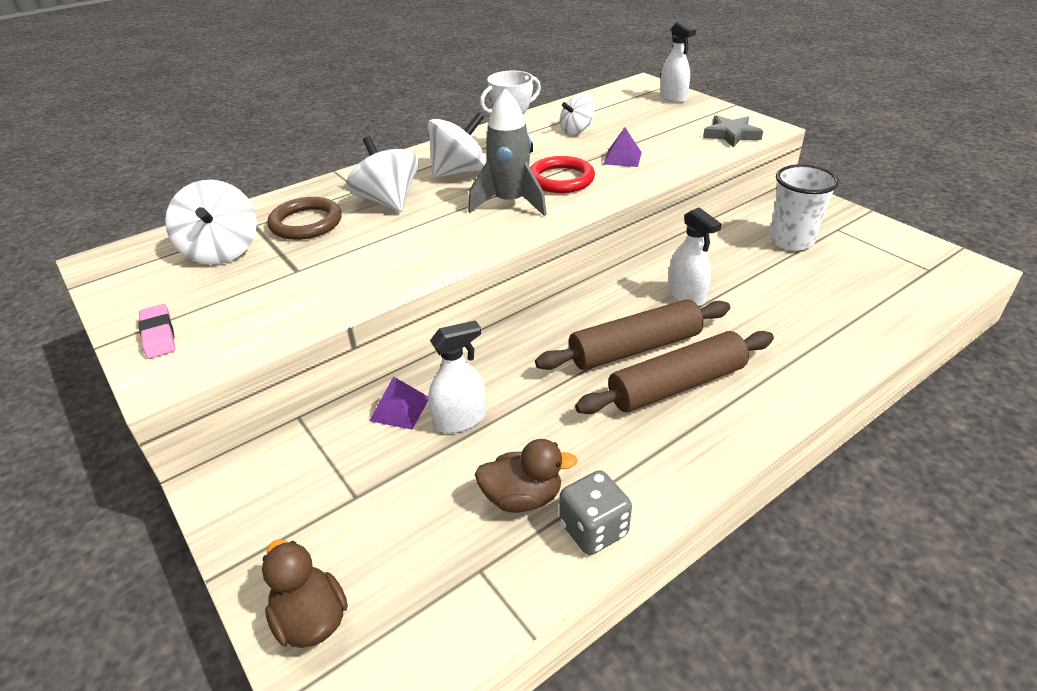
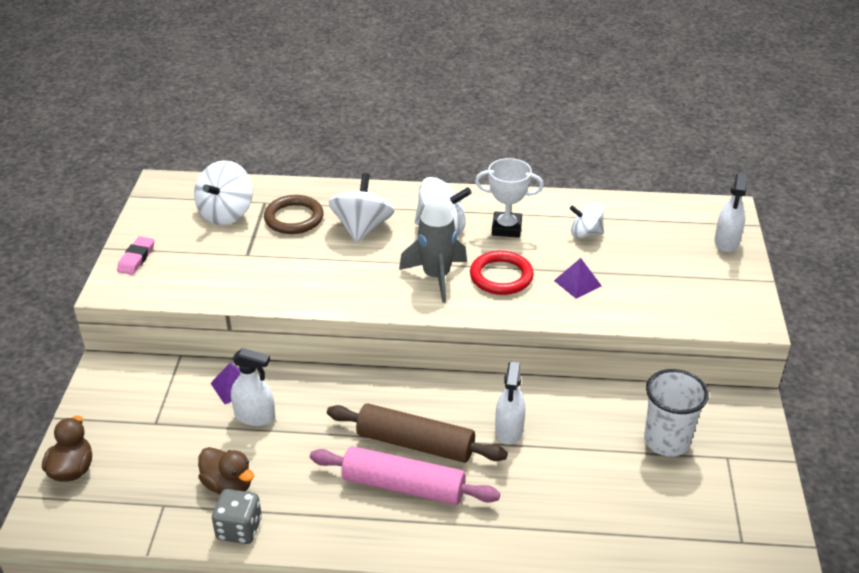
camera: 40 degrees right, 0 degrees up
(676, 385) = (403, 486): brown rolling pin -> pink rolling pin
(731, 135) = (707, 311): grey star -> none

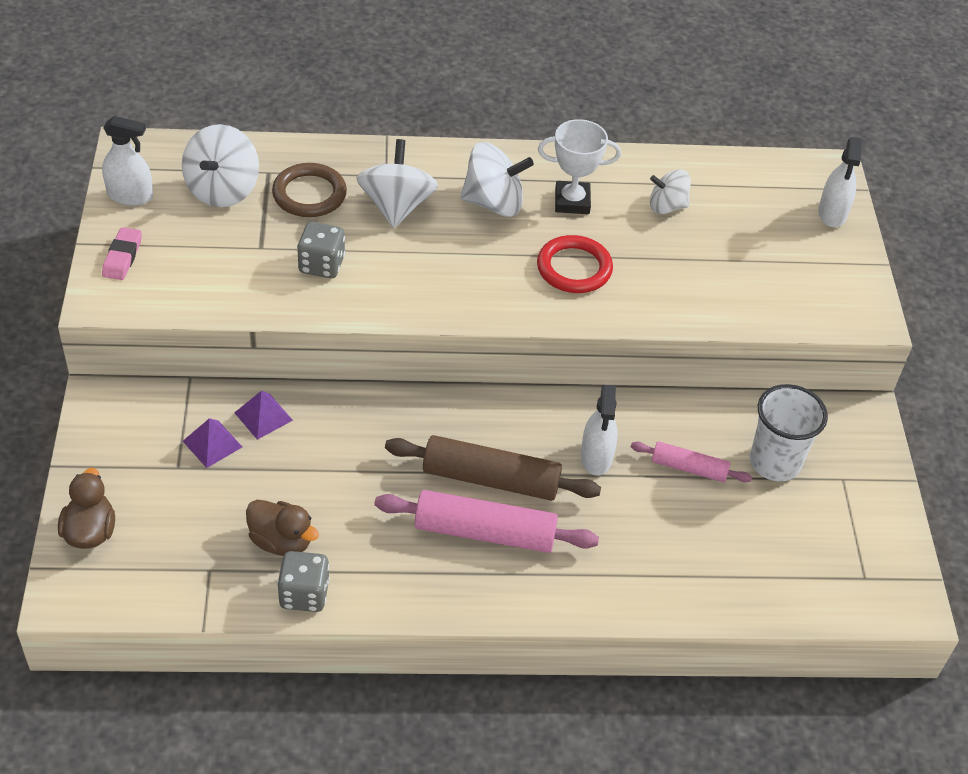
camera: 10 degrees left, 10 degrees up
(255, 416) = (296, 453): white spray bottle -> white spray bottle (130, 196)
(293, 268) = (321, 265): none -> grey dice
(436, 277) = (497, 271): grey rocket -> none
(577, 283) = (664, 274): purple pyramid -> purple pyramid (212, 444)
(589, 442) = (689, 468): none -> pink rolling pin

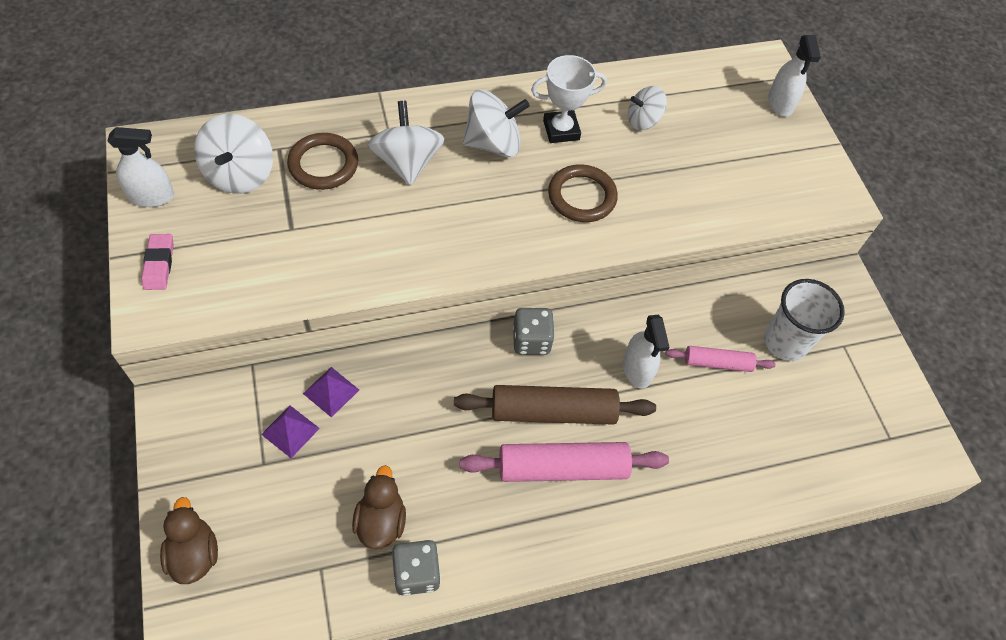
camera: 15 degrees left, 10 degrees up
(281, 541) = (381, 521): brown duck -> brown duck turned 105 degrees counterclockwise
(321, 265) = (354, 236): grey dice -> grey dice (531, 340)
(574, 268) = (582, 196): red ring -> brown ring

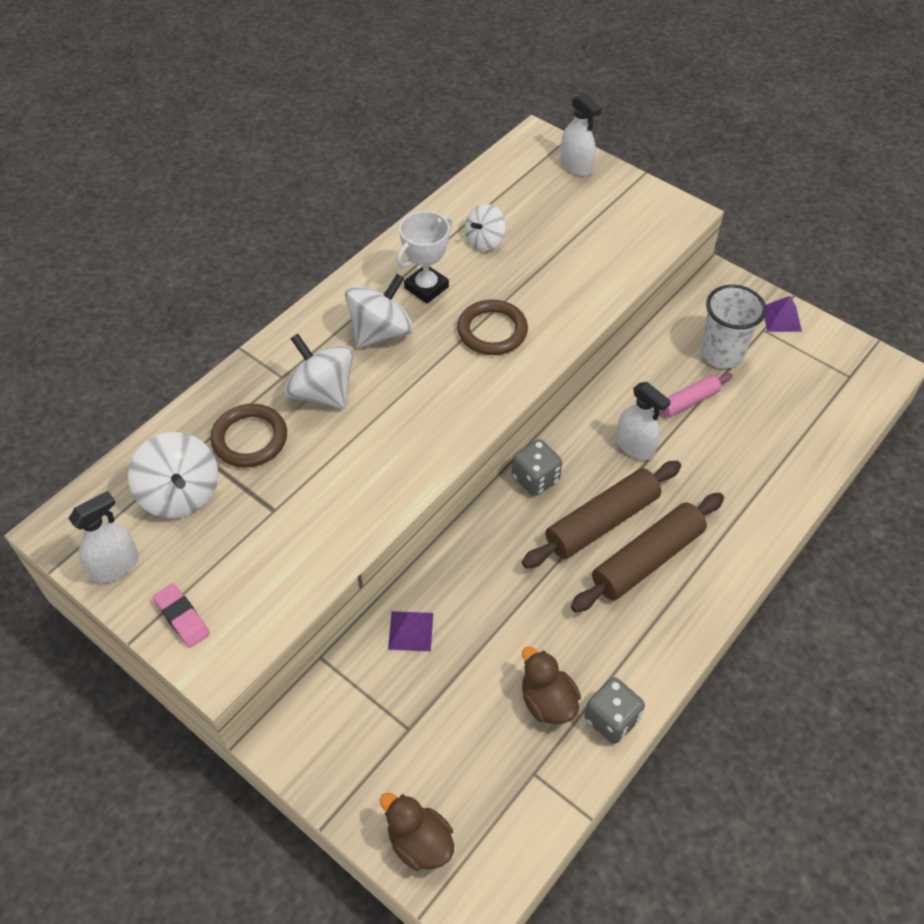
camera: 30 degrees left, 5 degrees down
(290, 431) = (406, 686): purple pyramid -> purple pyramid (781, 318)
(562, 468) = (647, 559): pink rolling pin -> brown rolling pin

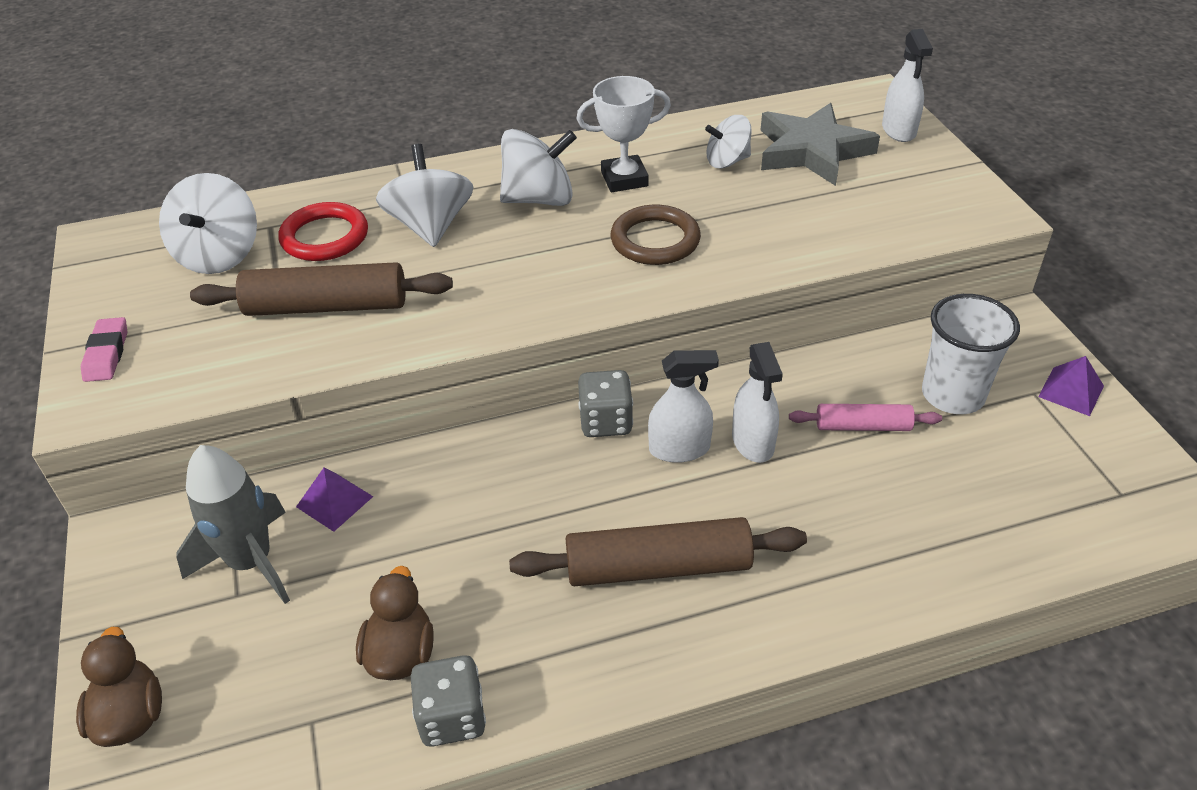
camera: 35 degrees right, 10 degrees down
(115, 566) = (105, 286): white spray bottle -> white spray bottle (679, 449)
(250, 439) = (325, 237): brown ring -> red ring
(396, 703) = (251, 562): none -> grey rocket
(534, 208) = (812, 151): none -> grey star
(601, 522) = (640, 500): brown rolling pin -> brown rolling pin (326, 306)

